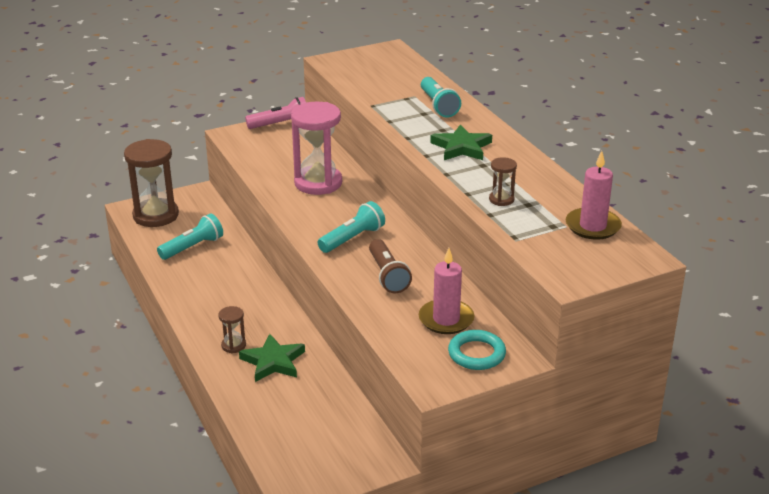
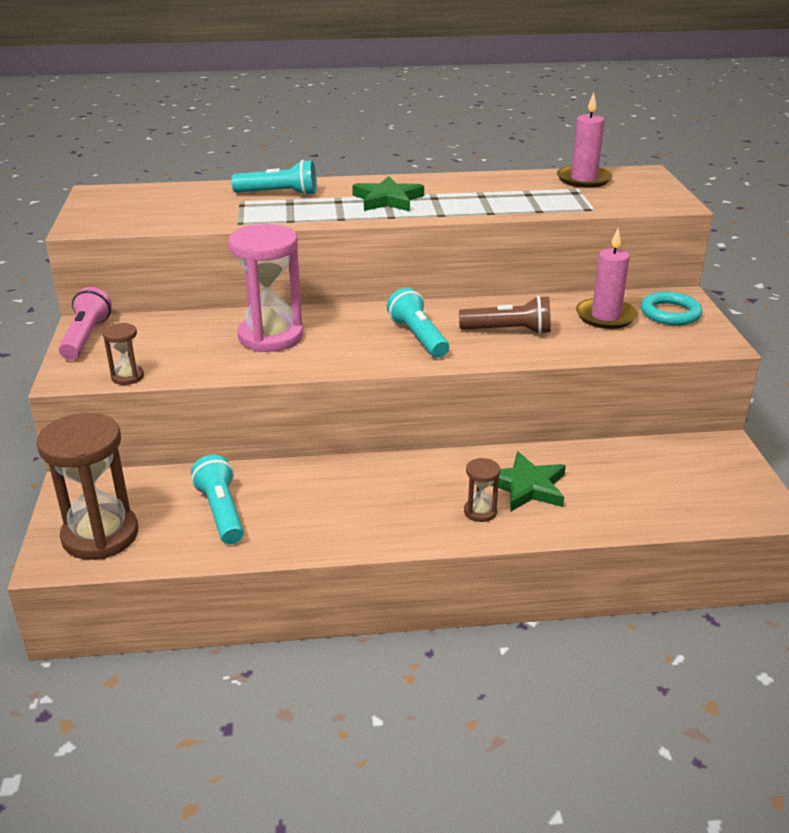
camera: 70 degrees left, 0 degrees up
(501, 199) = (512, 202): brown hourglass -> brown hourglass (127, 377)

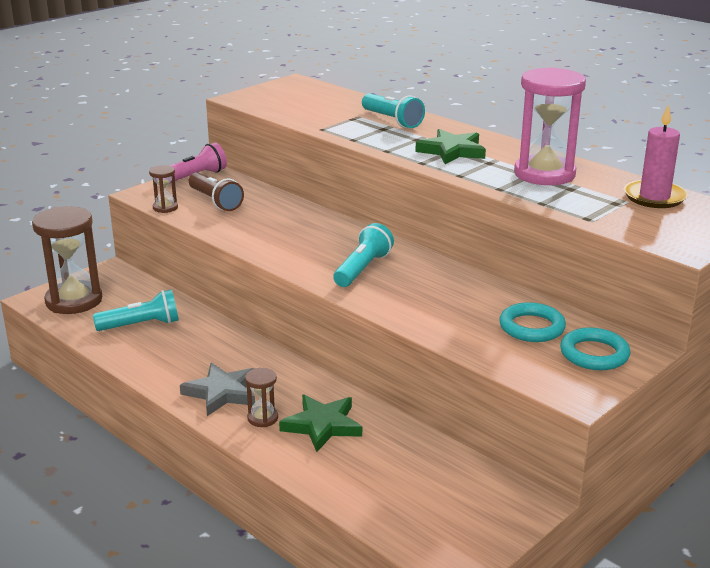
camera: 50 degrees right, 5 degrees down
(221, 512) = (141, 325): turquoise flashlight -> turquoise flashlight turned 45 degrees clockwise
(270, 337) = (280, 224): pink hourglass -> pink hourglass (544, 174)
(411, 516) = (222, 393): none -> grey star
(508, 331) = (432, 297): brown flashlight -> brown flashlight (215, 201)
(605, 316) = (531, 327): pink candle -> turquoise ring

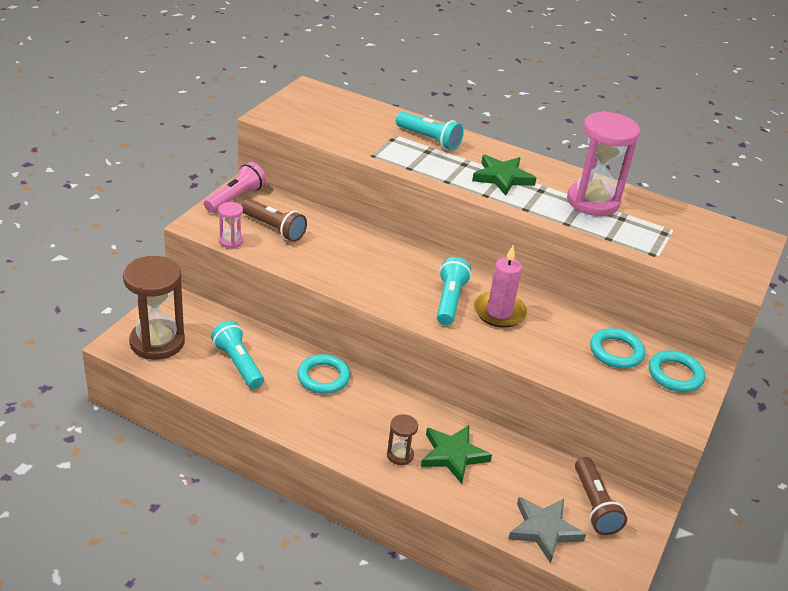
camera: 20 degrees left, 10 degrees up
(141, 325) = (238, 364): turquoise flashlight -> turquoise flashlight turned 90 degrees counterclockwise
(165, 208) = (231, 241): brown hourglass -> pink hourglass
(222, 344) = (323, 377): none -> turquoise ring
(222, 393) = (351, 432): grey star -> grey star (544, 530)
(465, 492) = (594, 505): none -> brown flashlight
(654, 197) = (690, 223): pink candle -> pink candle (499, 312)

